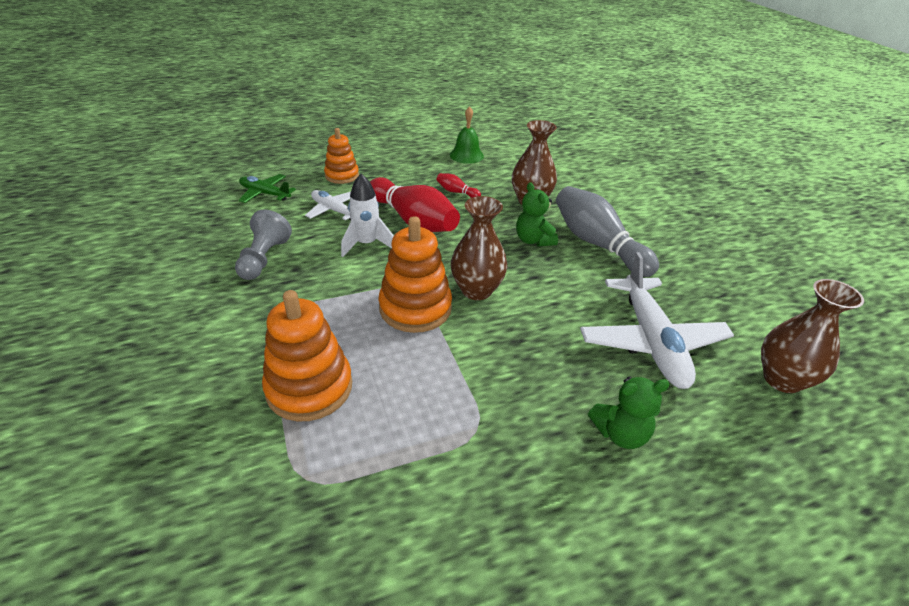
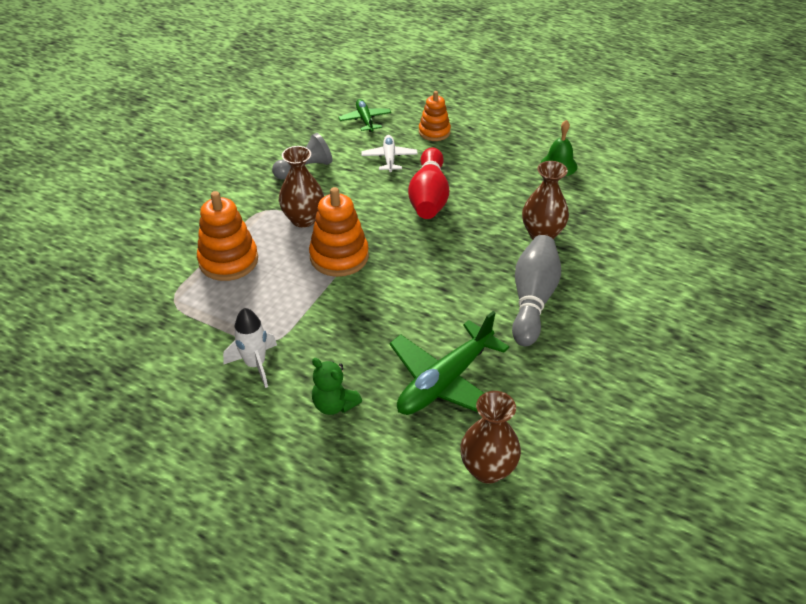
camera: 50 degrees right, 5 degrees up
(367, 244) = (373, 196): white rocket -> white rocket (255, 365)
(456, 192) = (496, 193): red bowling pin -> none
(476, 290) = (391, 271): brown vase -> brown vase (303, 219)
(533, 240) = (488, 265): green teddy bear -> none
(651, 341) = (444, 381): white plane -> green plane

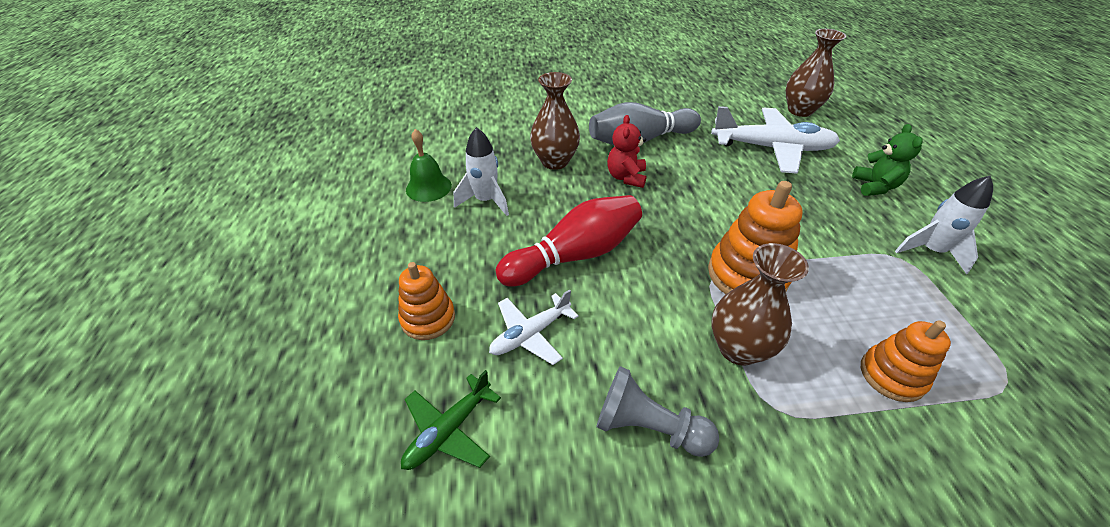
camera: 125 degrees left, 0 degrees up
(228, 261) = (892, 375): orange stacking toy -> orange stacking toy, size x0.64
(444, 381) = (772, 148): green plane -> white plane
(487, 261) = (626, 177): none -> red teddy bear
(519, 183) = (486, 201): none -> white rocket

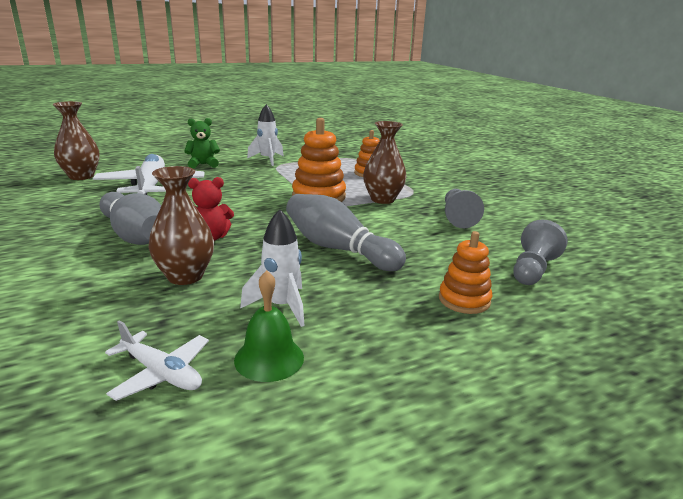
camera: 110 degrees left, 20 degrees down
(448, 430) = (533, 270): green plane -> grey pawn
(530, 334) = (433, 255): white plane -> white plane (161, 373)
(575, 255) = (338, 249): red bowling pin -> grey bowling pin

